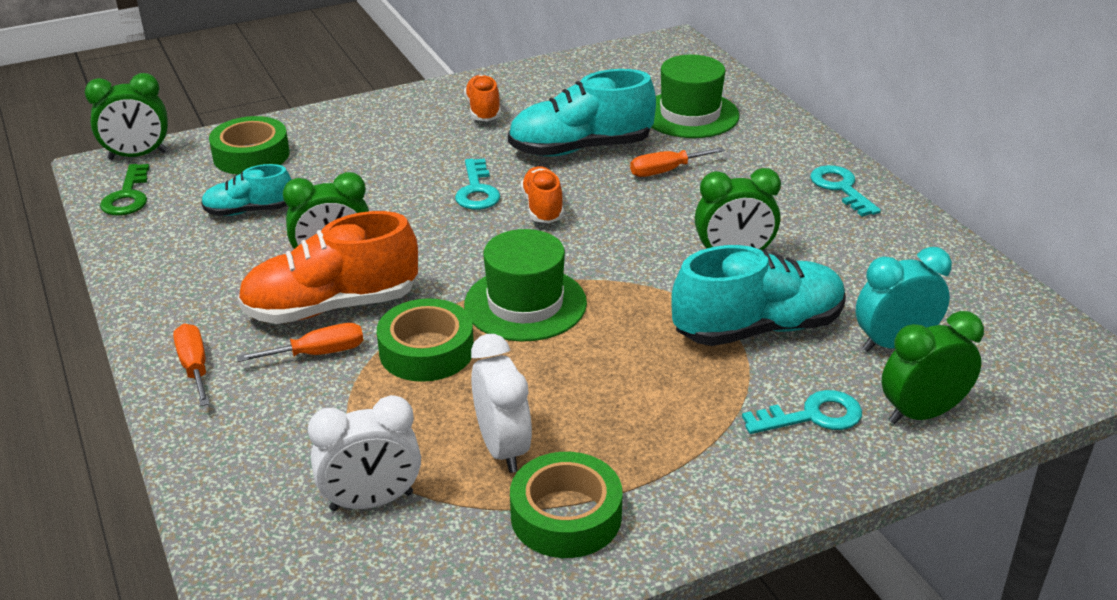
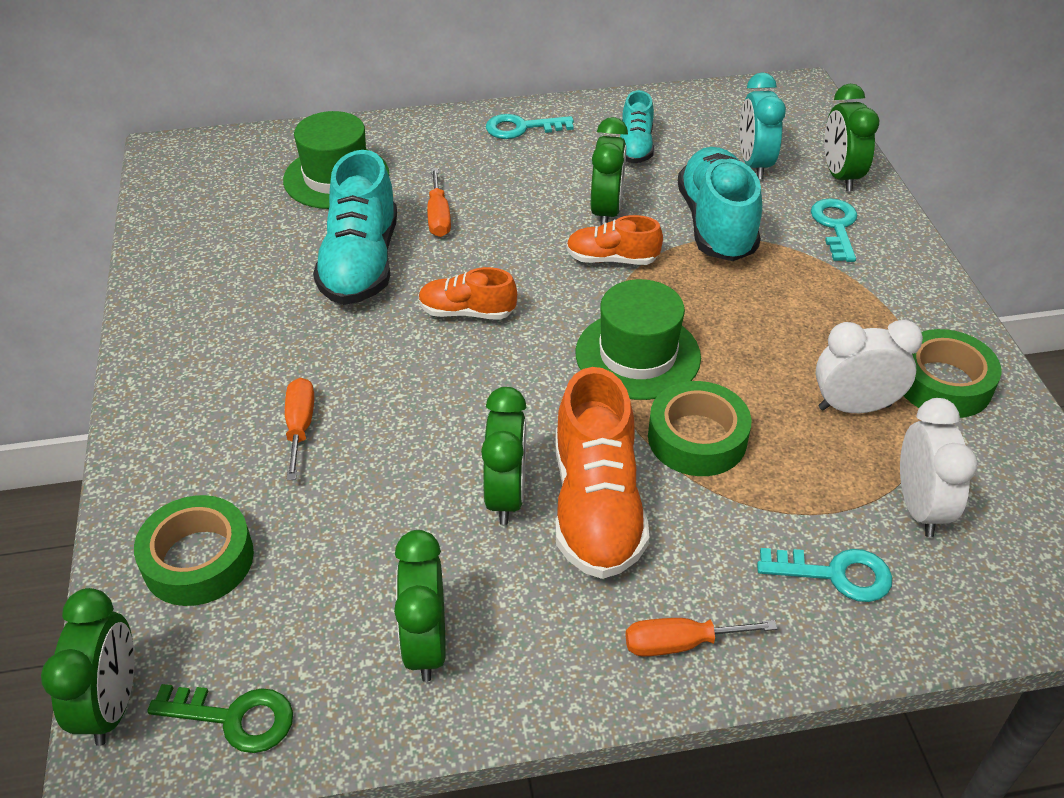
camera: 75 degrees left, 10 degrees up
(187, 253) = (425, 644): none -> green clock
(249, 211) = (349, 571): turquoise shoe -> turquoise shoe (635, 147)
(318, 353) = (681, 526): orange screwdriver -> orange screwdriver (300, 427)
(476, 190) = (407, 355): turquoise key -> turquoise key (835, 574)
(483, 110) = (224, 321): orange shoe -> orange shoe (612, 259)

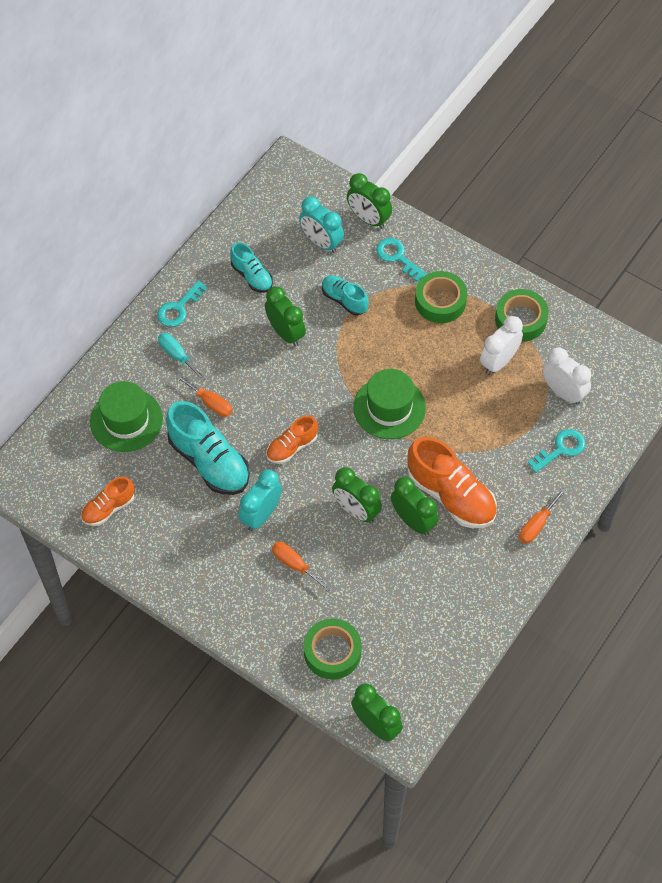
camera: 45 degrees left, 15 degrees up
(234, 718) = (423, 689): green key -> none
(339, 349) = (261, 515): none -> turquoise clock
(425, 644) = (454, 604): green clock -> green clock (356, 511)
(463, 161) = (177, 356): none -> turquoise screwdriver
(612, 259) = (320, 361): orange shoe -> orange shoe (108, 508)
(697, 438) = (455, 430): green tape -> green tape (440, 301)
(716, 224) = (344, 300): turquoise shoe -> turquoise shoe, size x0.56

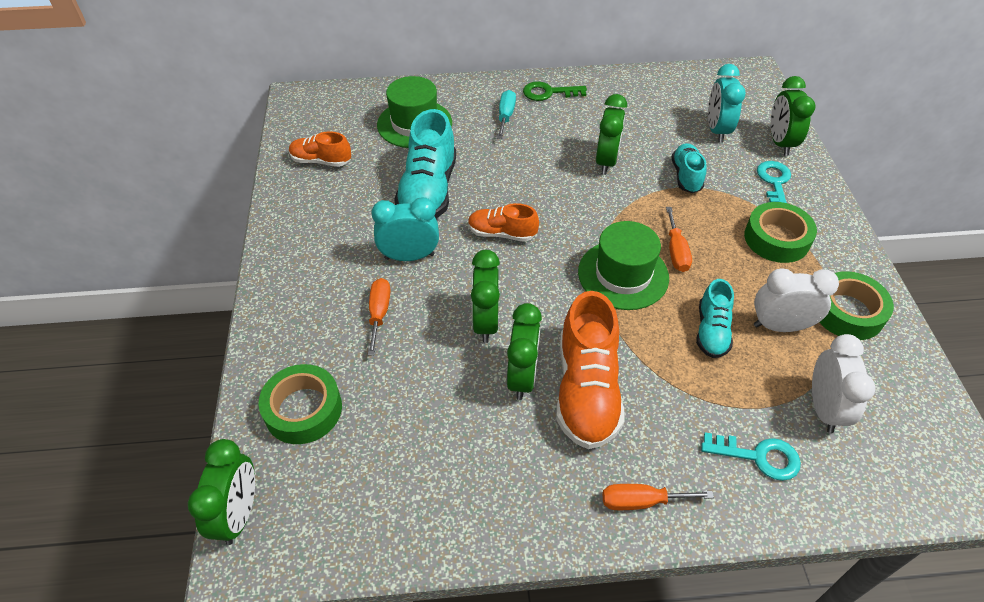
camera: 50 degrees right, 10 degrees down
(179, 308) = (549, 92): turquoise key -> green key
(210, 403) = (485, 158): orange screwdriver -> orange screwdriver (676, 251)
(252, 276) = (630, 112): turquoise shoe -> turquoise shoe (711, 331)

